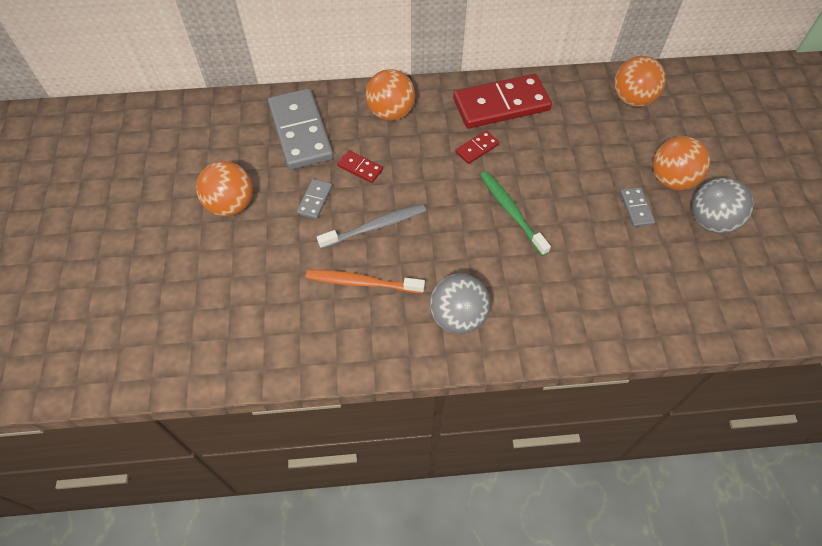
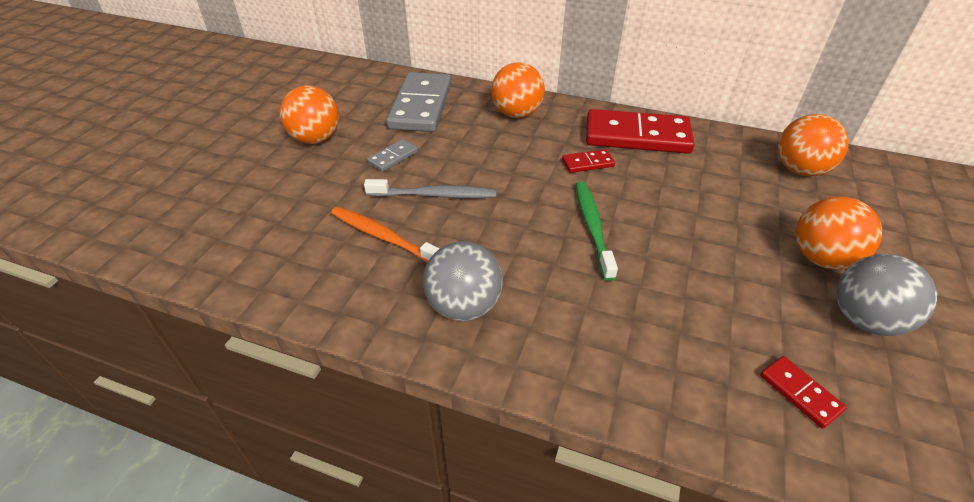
camera: 25 degrees right, 15 degrees down
(360, 168) = (455, 146): red domino -> red domino (800, 393)
(636, 208) = (757, 272): grey domino -> none

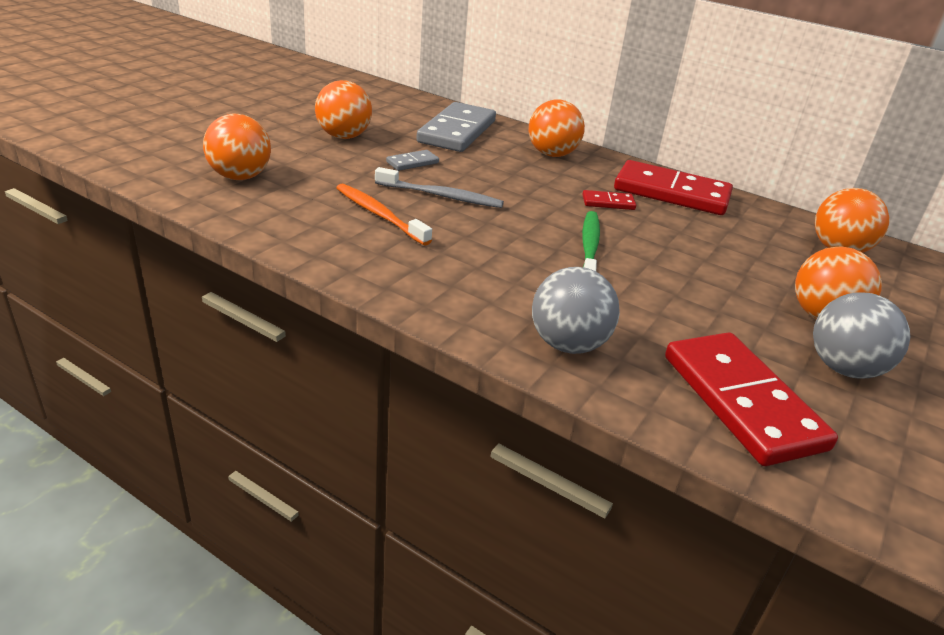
camera: 10 degrees right, 10 degrees down
(228, 221) = (240, 177): none -> orange ball
(464, 306) = (434, 274): grey ball -> grey ball (568, 344)
(800, 393) = (742, 401): red domino -> red domino, size x2.25

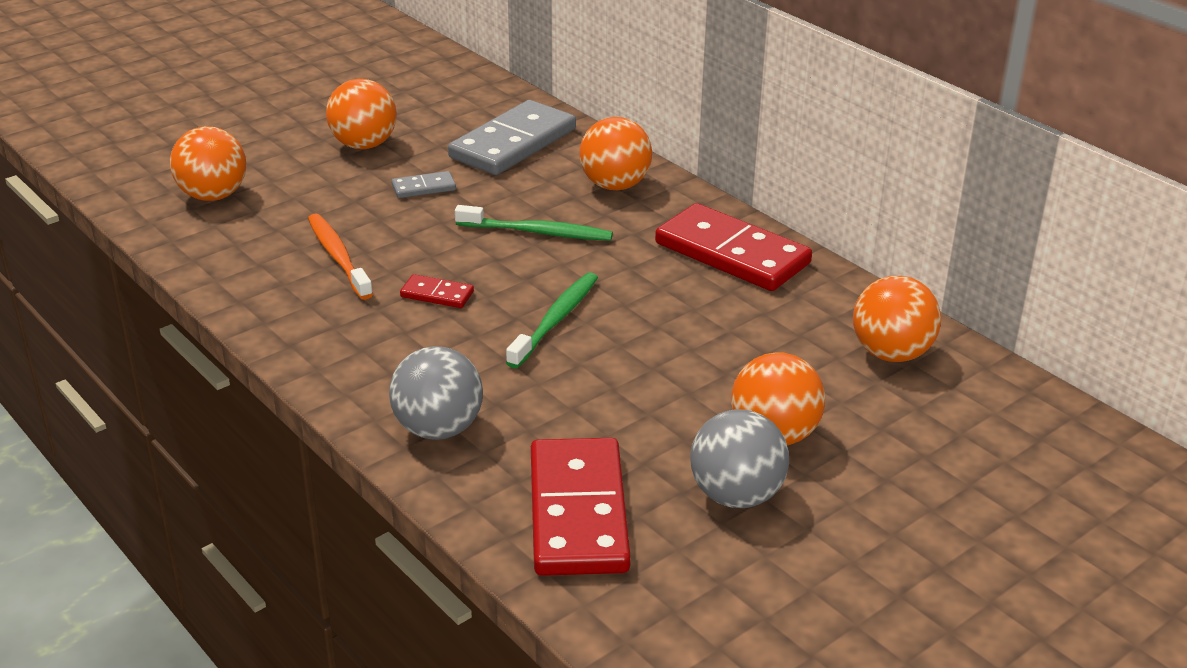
camera: 20 degrees right, 0 degrees up
(440, 196) = (426, 236): grey toothbrush -> none
(522, 187) = (537, 232): none -> green toothbrush
(608, 202) = (632, 261): red domino -> red domino (437, 294)

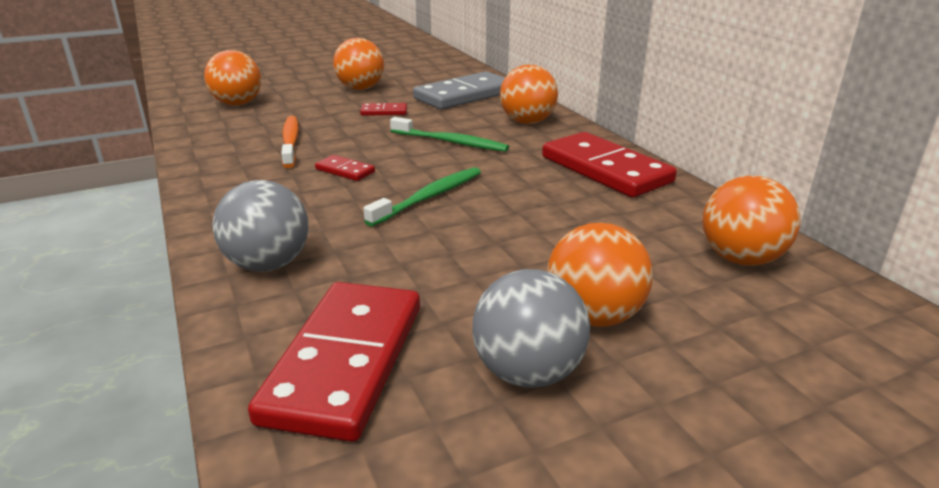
camera: 15 degrees right, 5 degrees down
(424, 188) = (384, 112): grey domino -> red domino

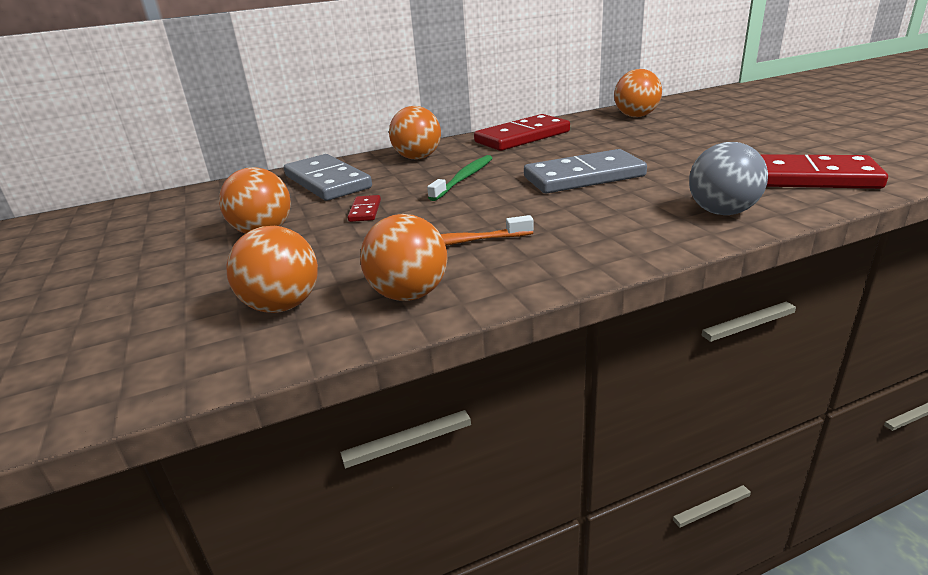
camera: 85 degrees left, 0 degrees up
(345, 171) = (535, 209): red domino -> none
(429, 197) = (584, 177): green toothbrush -> grey domino
(528, 372) = (775, 146): grey ball -> none
(594, 316) = (714, 137): orange ball -> orange ball (409, 294)

